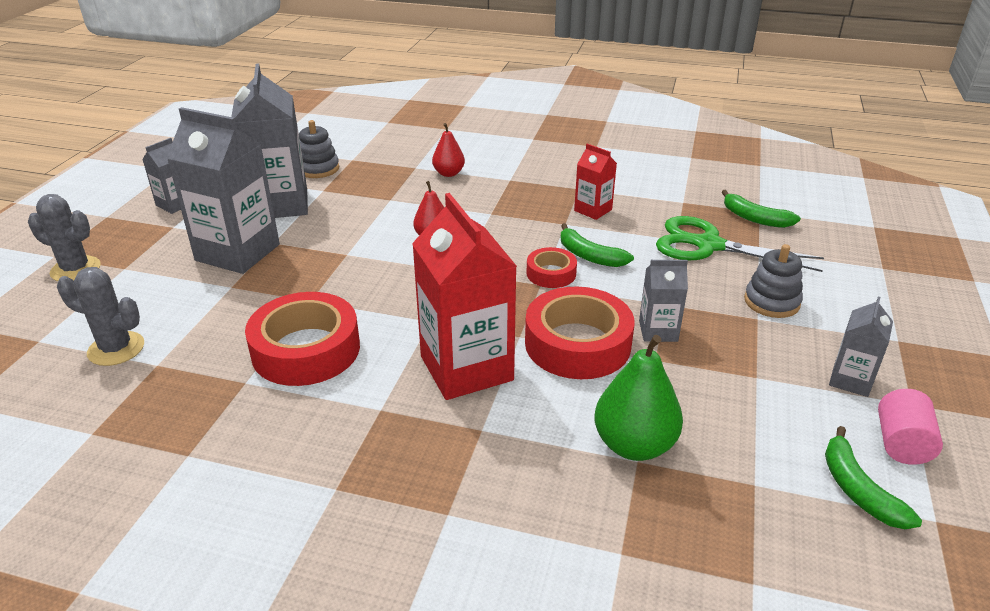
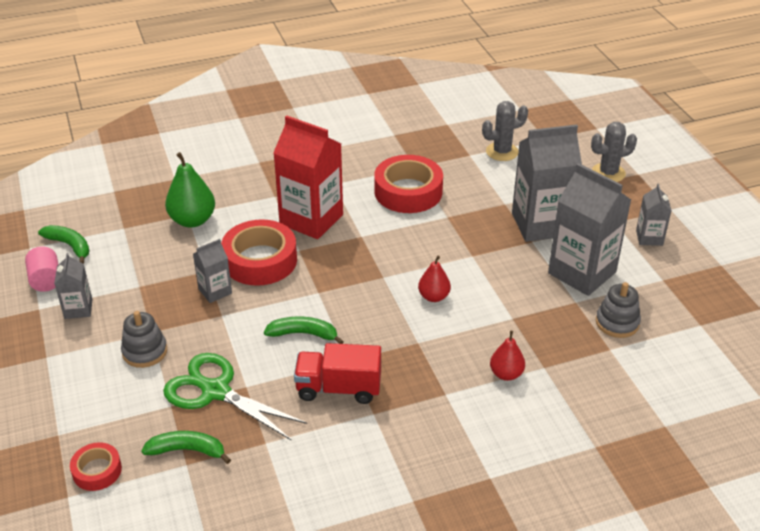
camera: 145 degrees right, 5 degrees up
(551, 273) = (318, 304): red tape -> red tape (97, 471)
(593, 210) = (338, 388): red carton -> red truck
(708, 245) = (216, 391): green scissors -> green scissors turned 135 degrees counterclockwise

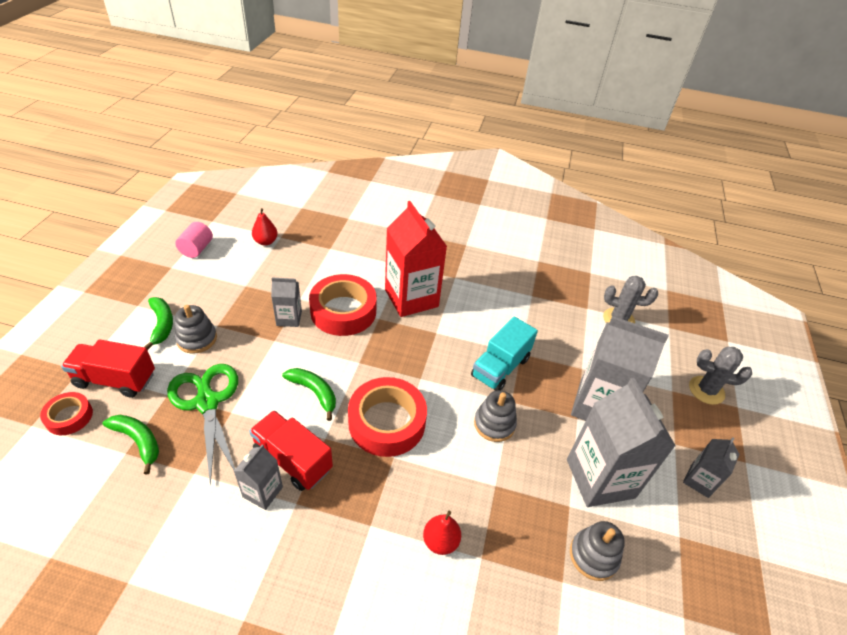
camera: 30 degrees right, 5 degrees up
(70, 246) = (235, 232): green banana -> green banana (162, 324)
(78, 309) = (192, 281): grey carton -> grey carton (263, 492)
(105, 422) = (115, 380): none -> red truck
(192, 220) = (329, 255): green pear -> none
(408, 192) = (507, 314): red tape -> red tape (387, 422)
(434, 297) = (445, 421): red pear -> red pear (266, 242)
(440, 235) = (500, 367): none -> turquoise truck
(473, 278) = (494, 424): none -> grey stacking toy

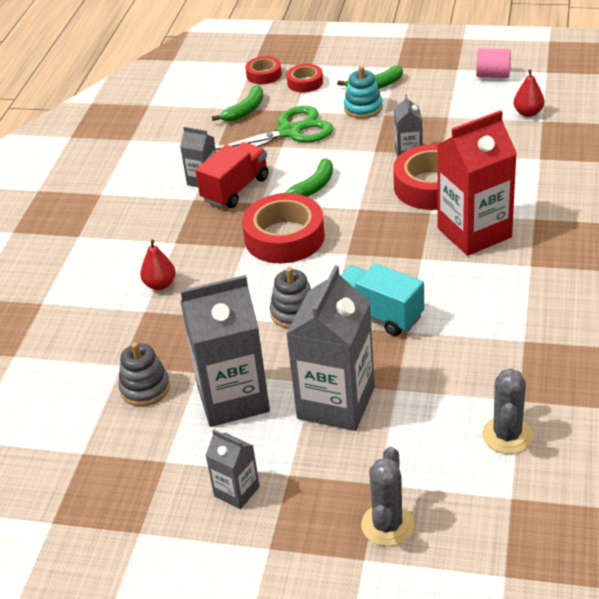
camera: 95 degrees right, 5 degrees down
(115, 380) = (305, 82): red truck -> red tape
(197, 339) = (363, 108): grey stacking toy -> turquoise stacking toy

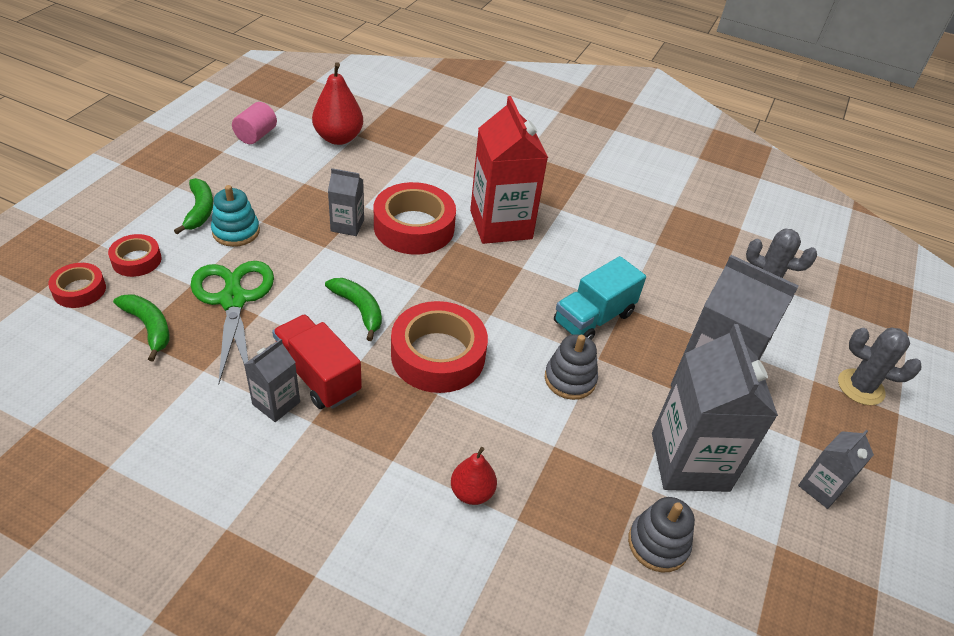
camera: 85 degrees left, 5 degrees up
(528, 113) = (338, 138): red pear -> red pear, size x1.64

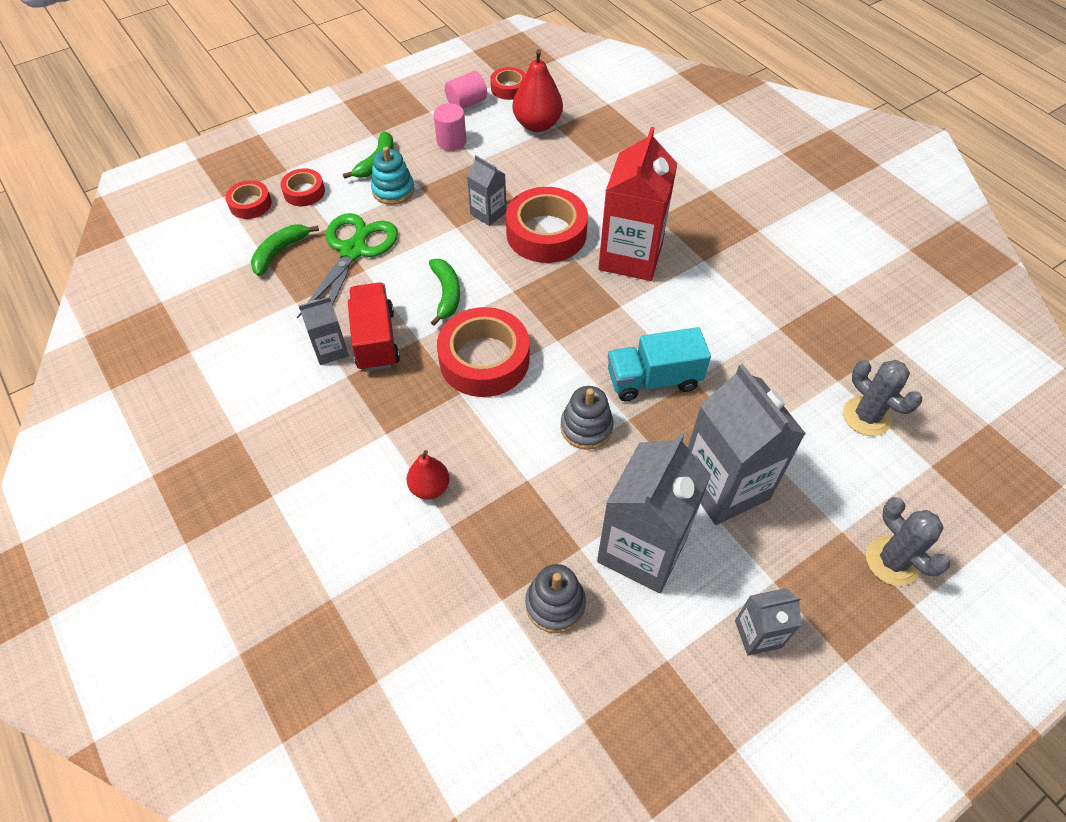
camera: 35 degrees right, 10 degrees up
(149, 327) = (279, 252): green banana -> green banana turned 135 degrees counterclockwise
(265, 172) = (451, 141): none -> pink cylinder
(288, 113) = (509, 88): none -> red tape

